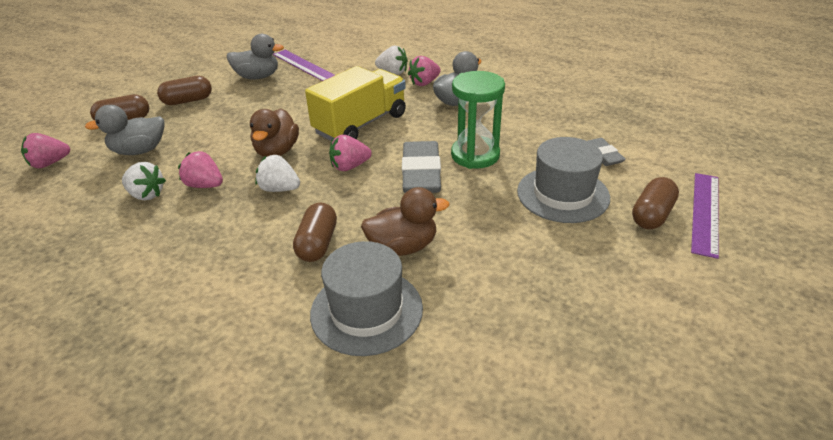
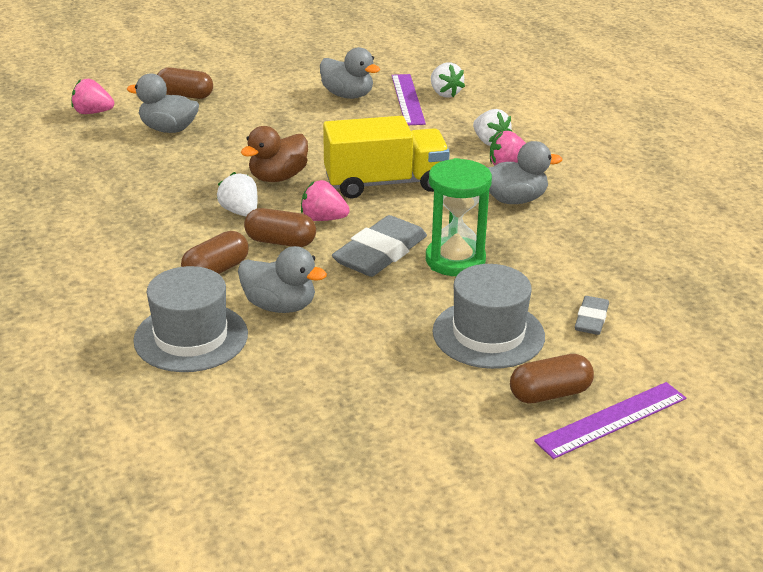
camera: 35 degrees right, 5 degrees down
(146, 195) = (134, 170): white strawberry -> white strawberry (445, 93)
(188, 101) = (257, 96): brown capsule -> brown capsule (280, 242)
(205, 185) = (186, 182): pink strawberry -> none
(403, 247) = (280, 306): brown duck -> grey duck

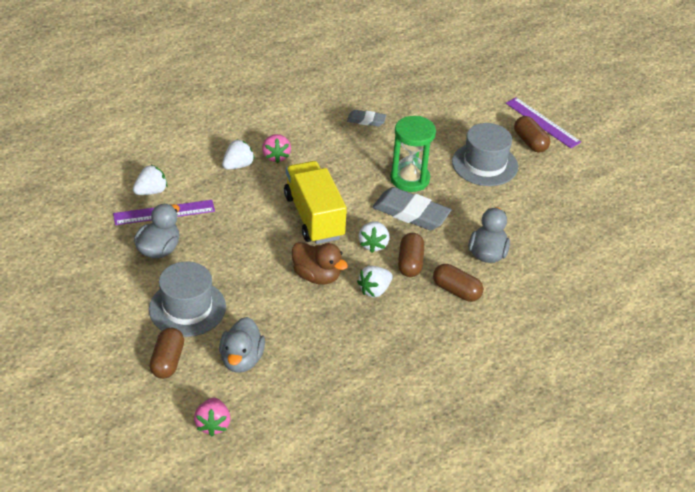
camera: 100 degrees left, 10 degrees up
(191, 337) = (535, 290): grey hat -> grey hat (187, 308)
(323, 219) = (373, 244): pink strawberry -> white strawberry
(514, 200) = (324, 153): grey duck -> none
(591, 319) = (456, 125): grey eraser -> grey eraser (366, 120)

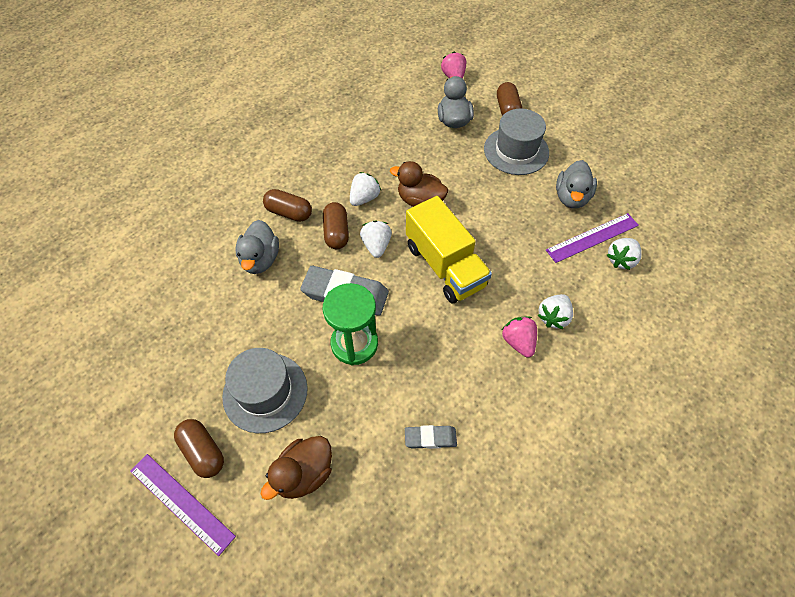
camera: 170 degrees right, 15 degrees up
(458, 120) = (304, 474): none -> brown duck

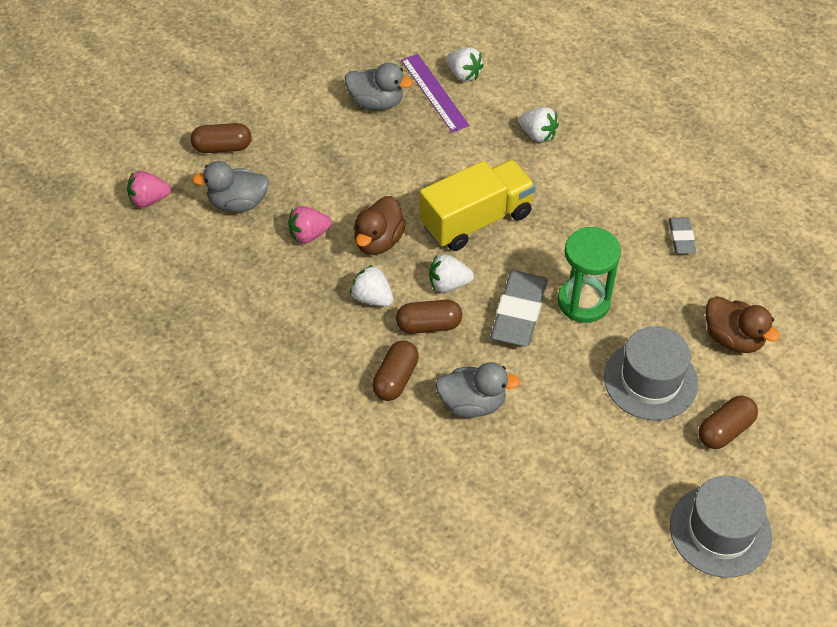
camera: 90 degrees left, 5 degrees down
(182, 502) = (779, 441): purple ruler -> none
(516, 151) = (298, 144): grey hat -> grey hat (720, 531)
(518, 342) = (569, 164): pink strawberry -> pink strawberry (309, 235)

